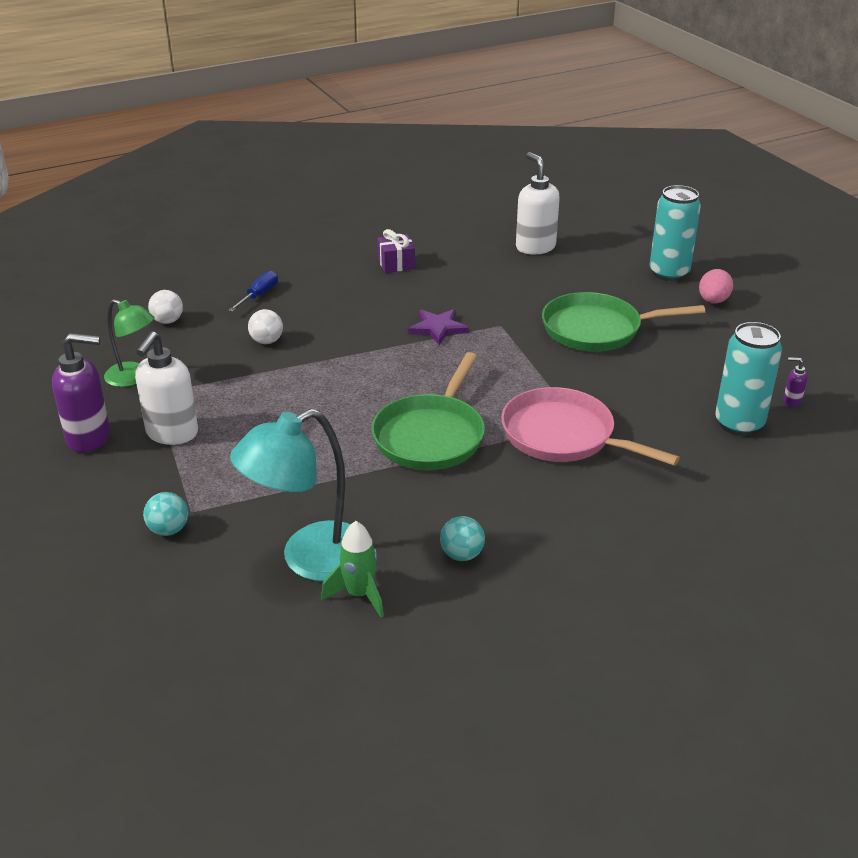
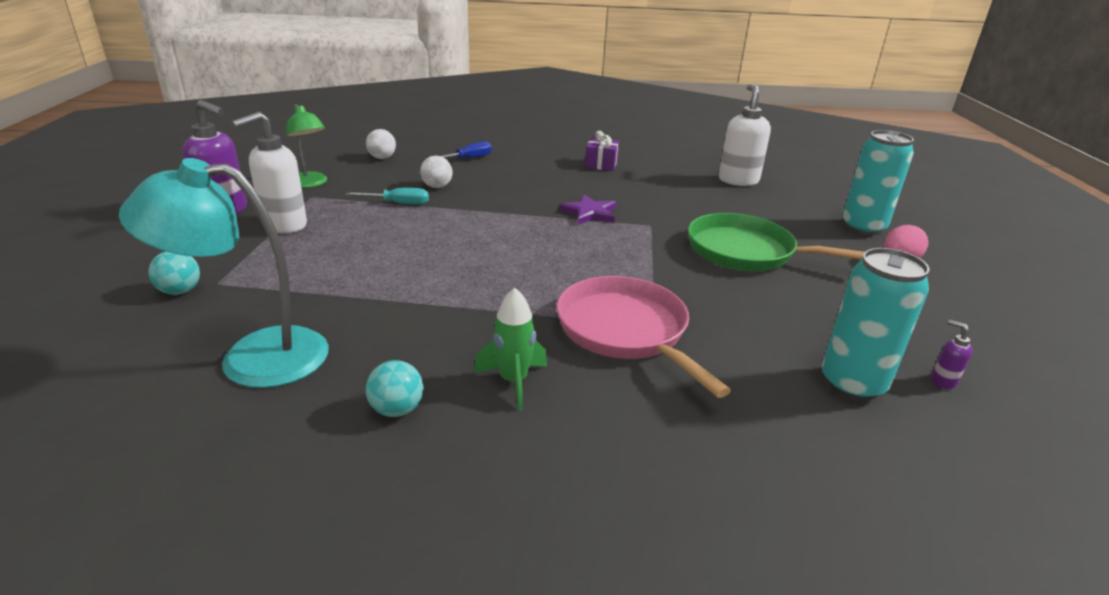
camera: 25 degrees right, 5 degrees down
(252, 373) = (398, 203): none -> turquoise screwdriver
(359, 594) = (251, 410): green rocket -> green rocket (513, 381)
(431, 435) = (491, 290): green pan -> none

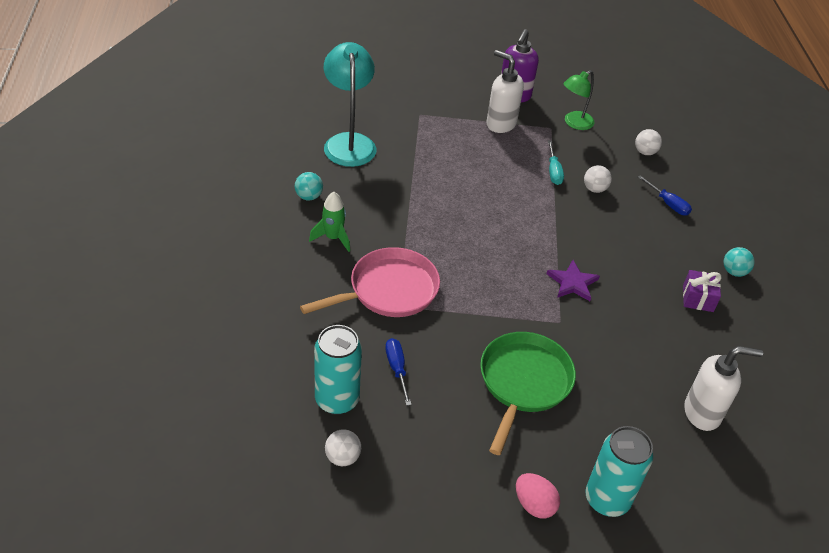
camera: 85 degrees right, 15 degrees up
(180, 291) = (409, 104): turquoise ball -> turquoise ball (734, 272)
(769, 331) = (397, 369): none -> blue screwdriver
(943, 381) = (342, 457): purple soap dispenser -> white ball

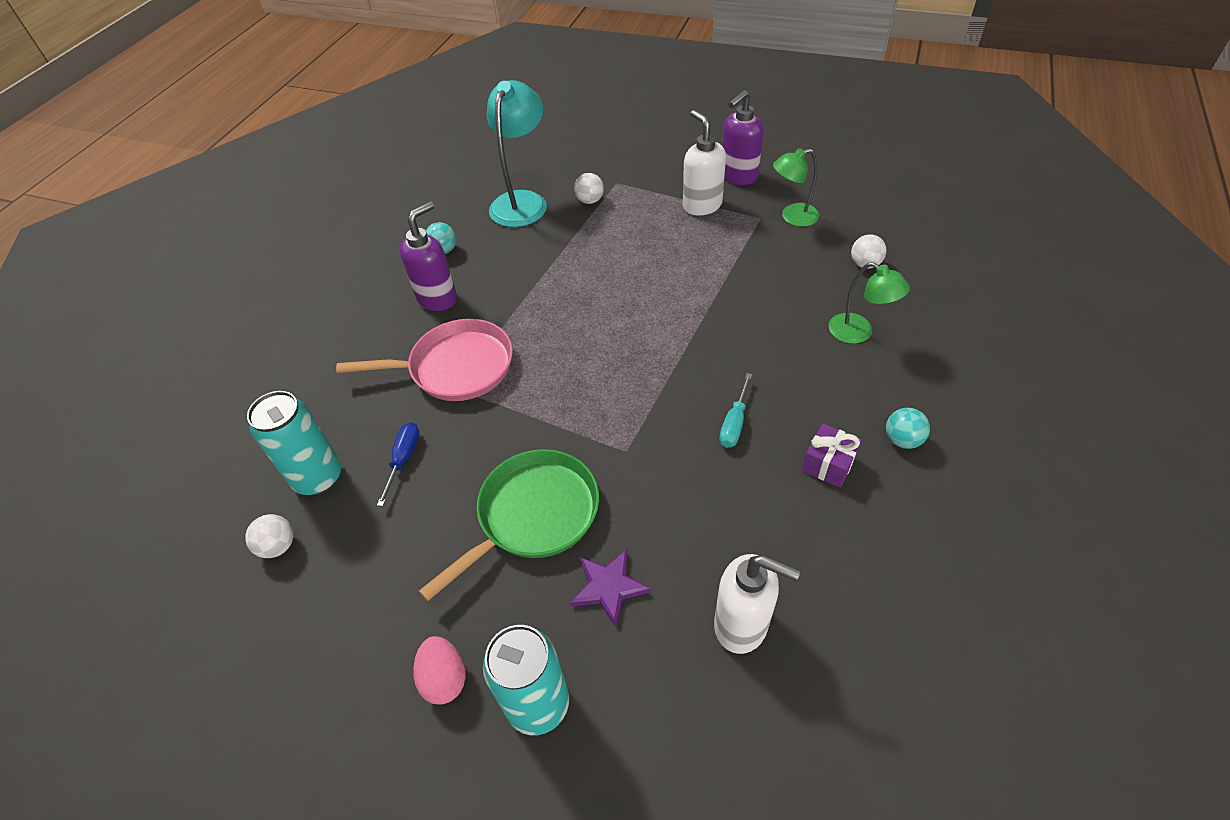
camera: 30 degrees right, 5 degrees up
(333, 238) = (438, 298): green rocket -> purple soap dispenser
(553, 171) = (732, 268): turquoise screwdriver -> turquoise screwdriver (734, 423)
(572, 283) = (672, 406): purple star -> purple star (608, 587)
(594, 189) = (771, 297): white ball -> white ball (590, 201)
(668, 204) = (858, 333): blue screwdriver -> green lamp

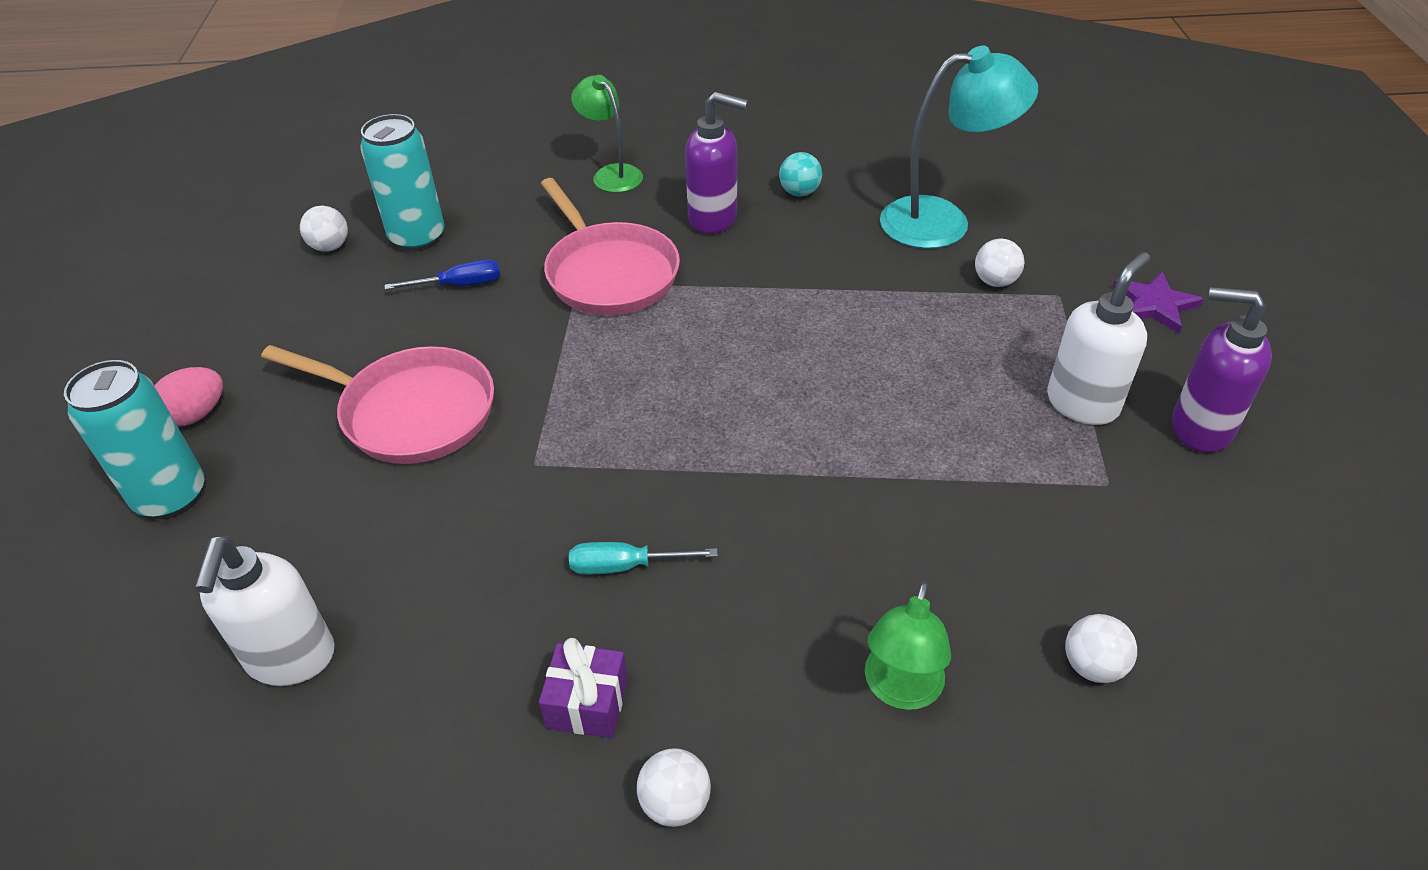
camera: 65 degrees right, 5 degrees down
(533, 515) = (411, 412): green pan -> pink pan
(608, 587) = (325, 510): purple star -> purple star (1154, 305)
(792, 217) = (1146, 528): green lamp -> green lamp (611, 174)
(902, 440) = (675, 803): turquoise ball -> white ball

